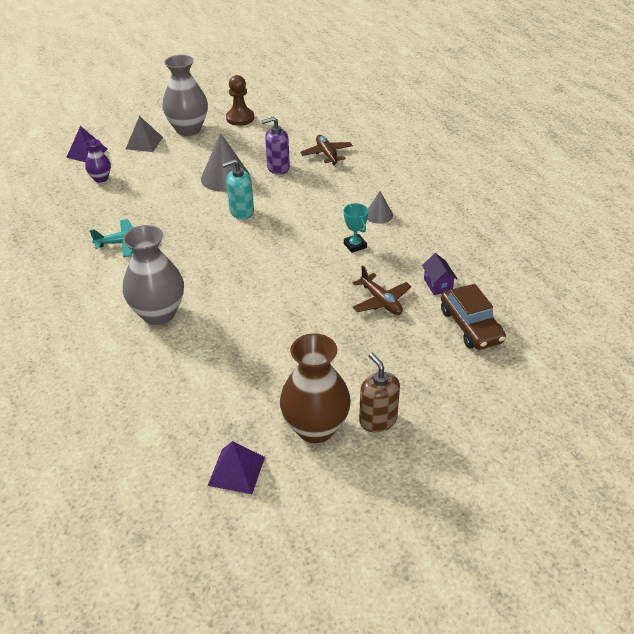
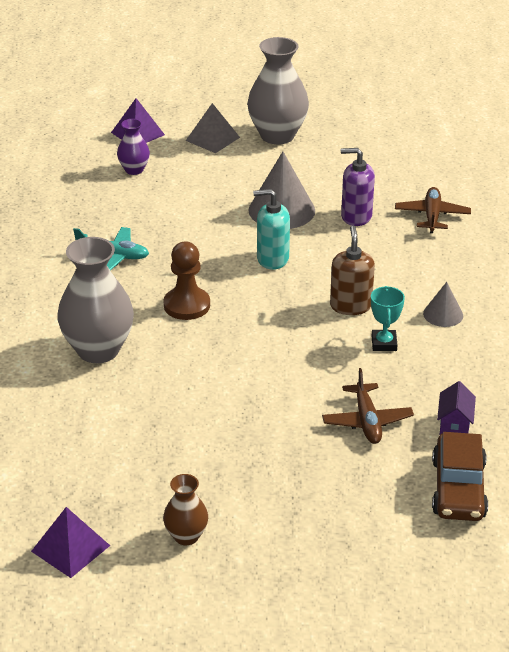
camera: 25 degrees right, 5 degrees down
(240, 118) = (352, 138): brown pawn -> brown pawn (187, 305)
(315, 428) = (186, 536): brown vase -> brown vase, size x0.52
(378, 420) = (263, 554): brown soap dispenser -> brown soap dispenser (350, 306)

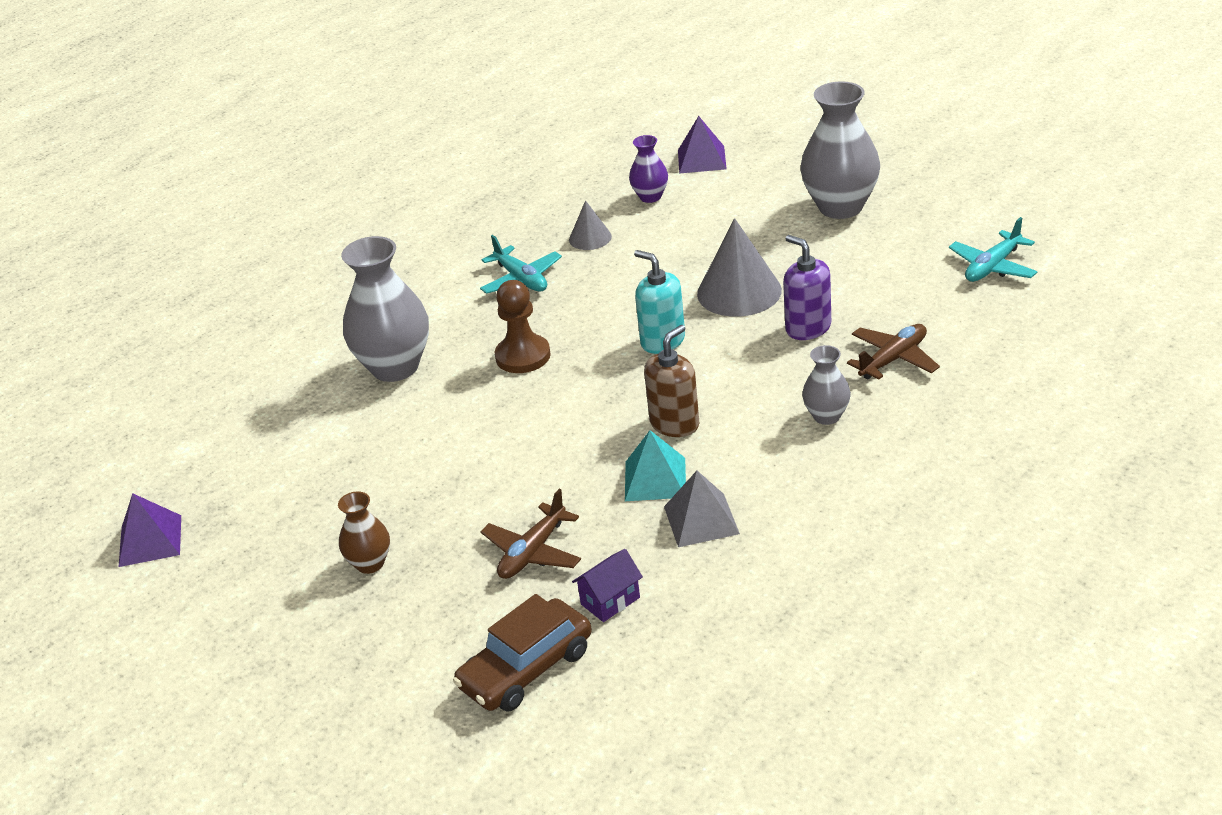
camera: 45 degrees right, 0 degrees up
(186, 536) = (243, 580): brown vase -> brown vase (370, 563)
(212, 139) = (768, 189): grey pyramid -> grey pyramid (701, 520)
(384, 343) = (655, 479): turquoise trophy -> turquoise pyramid
(418, 142) = (992, 267): none -> turquoise plane
(437, 264) = (826, 416): none -> grey vase
(443, 314) = (758, 475): grey cone -> grey cone (590, 238)

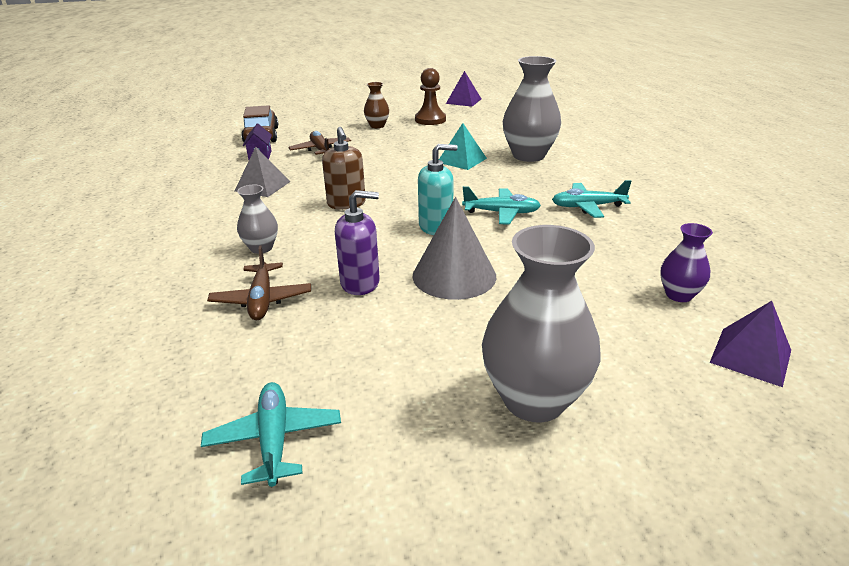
camera: 120 degrees right, 5 degrees down
(523, 356) = (488, 185): brown pawn -> brown pawn (430, 120)
(589, 319) = (501, 213): none -> turquoise plane
(590, 238) = (624, 245): grey cone -> none
(655, 479) = (313, 185): turquoise pyramid -> turquoise pyramid (461, 160)

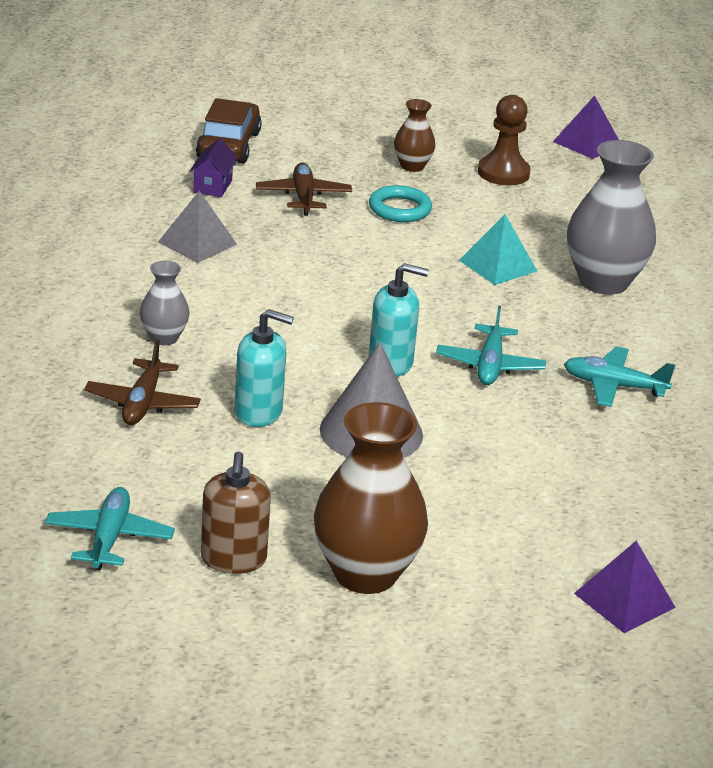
camera: 15 degrees right, 0 degrees up
(346, 204) = (295, 300): brown soap dispenser -> brown soap dispenser (233, 559)
(360, 283) = (259, 412): purple soap dispenser -> turquoise soap dispenser
(383, 145) = (399, 209): none -> turquoise ring
(501, 213) = (490, 365): turquoise plane -> turquoise plane turned 75 degrees clockwise
(534, 400) = (365, 574): grey vase -> brown vase
(678, 295) = (614, 523): purple vase -> none

